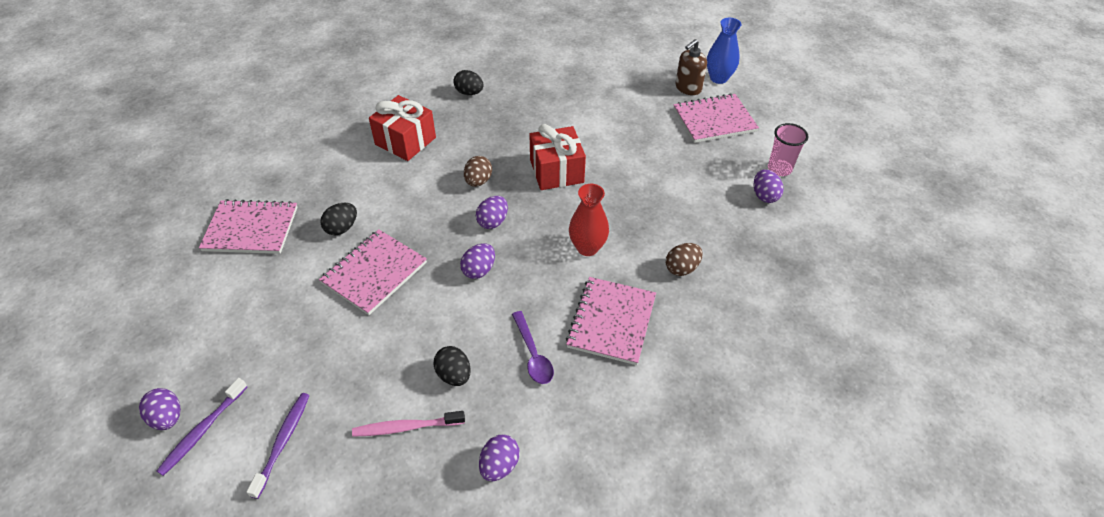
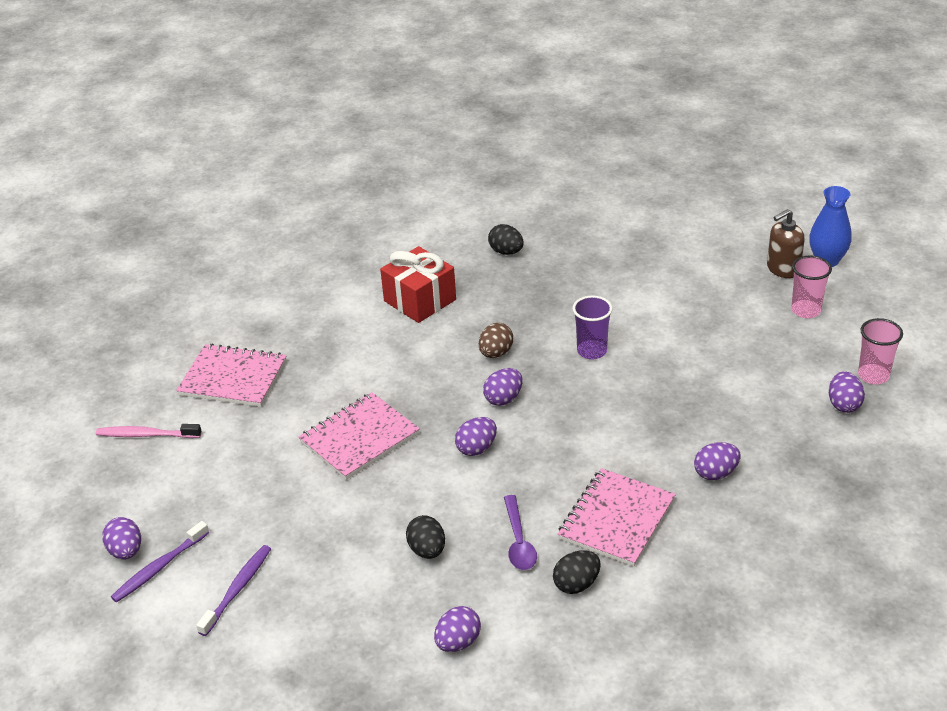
camera: 15 degrees right, 10 degrees down
(342, 228) = (331, 388): black egg -> black egg (576, 584)
(406, 427) = (366, 593): pink toothbrush -> pink toothbrush (146, 435)
(556, 171) = (592, 351): red gift -> purple cup
(587, 247) = (608, 439): red vase -> none
(682, 268) = (715, 473): brown egg -> purple egg
(714, 120) = (806, 310): pink notebook -> pink cup

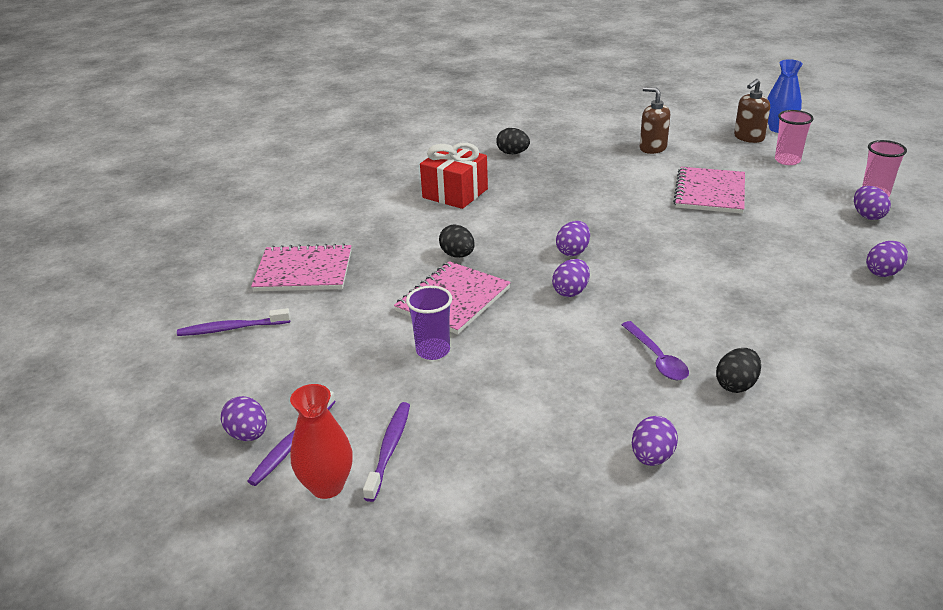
camera: 15 degrees left, 5 degrees down
(146, 435) = (232, 328): pink toothbrush -> purple toothbrush
(174, 614) = (327, 486): none -> red vase
(427, 550) = (571, 380): black egg -> black egg (457, 255)
(496, 353) = (545, 220): brown egg -> none
(592, 351) = (629, 208): purple cup -> purple cup (433, 351)
(616, 519) = (737, 326): pink notebook -> pink notebook (709, 193)
(664, 268) = (652, 148): none -> brown soap dispenser
(715, 473) = (799, 278): purple egg -> purple egg (883, 272)

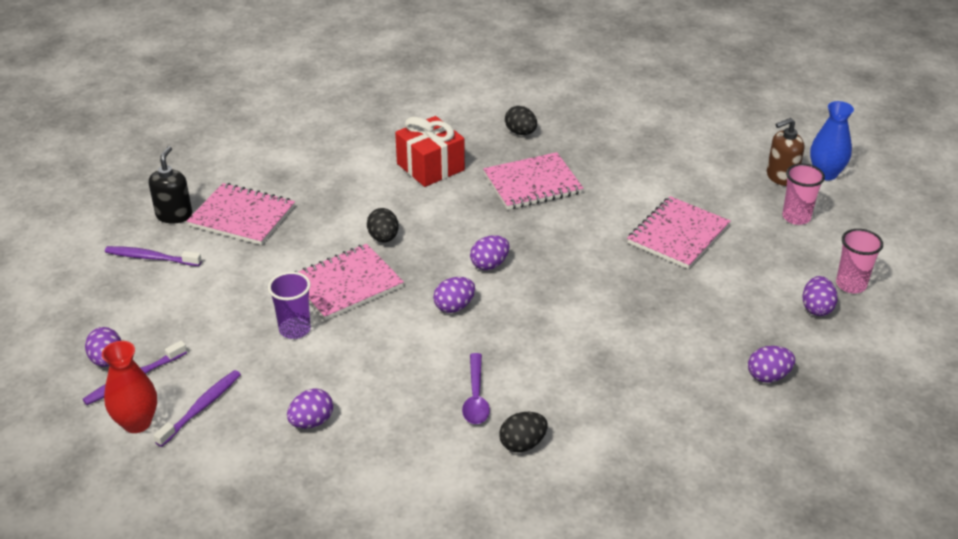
camera: 20 degrees right, 5 degrees up
(231, 286) = (174, 215): none -> black soap dispenser
(556, 185) = (532, 184): none -> pink notebook
(652, 148) = (667, 163): brown soap dispenser -> none
(652, 457) = (397, 484): purple egg -> purple egg (311, 422)

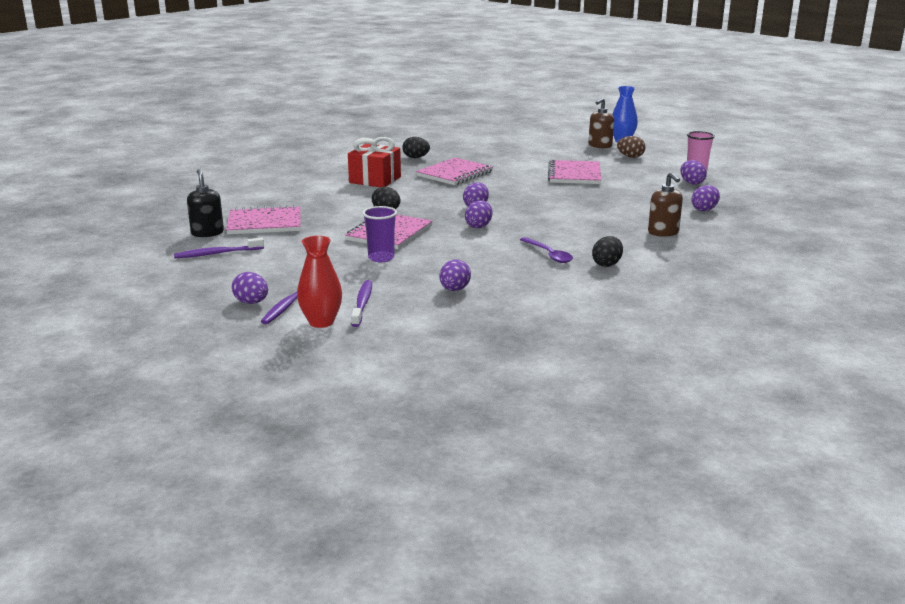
camera: 30 degrees left, 15 degrees down
(660, 406) = (663, 232): none -> brown soap dispenser
(796, 217) = (630, 157): pink cup -> brown egg

